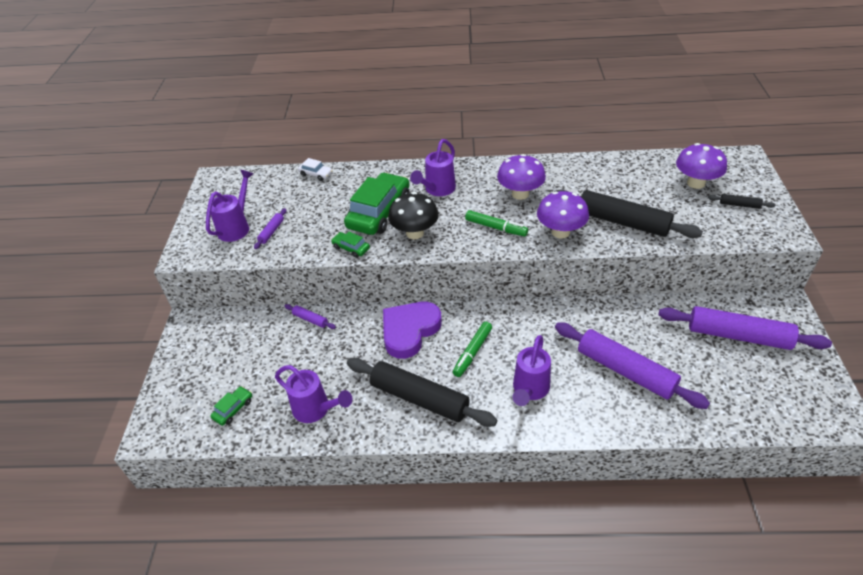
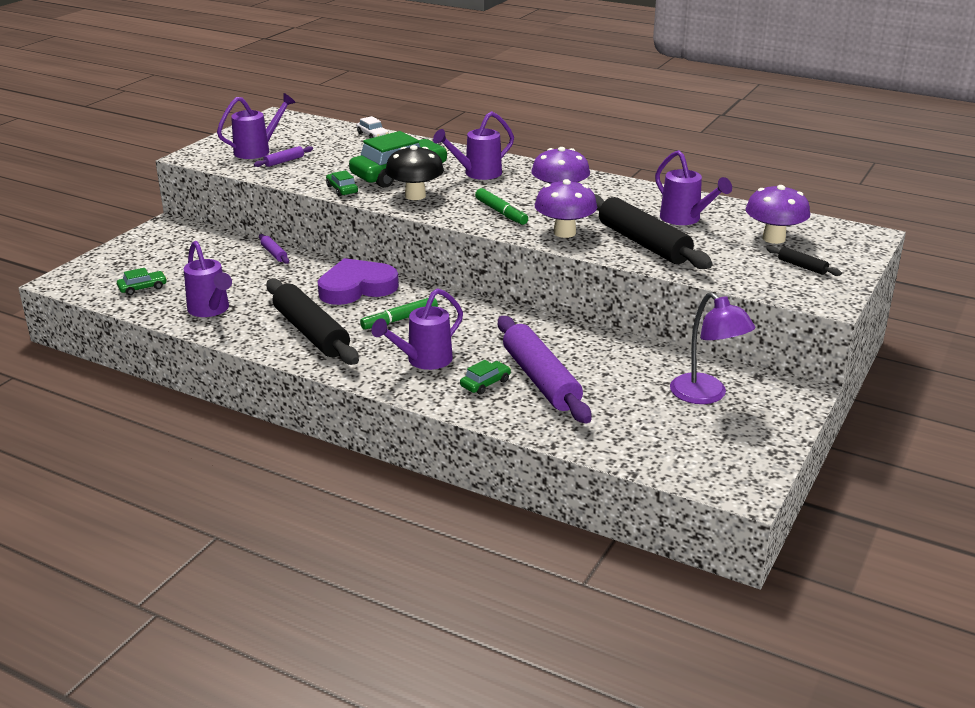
camera: 25 degrees right, 15 degrees down
(593, 393) = (485, 383): none -> green car
(624, 185) = (685, 219): none -> purple watering can
(738, 335) = (706, 395): purple rolling pin -> purple lamp

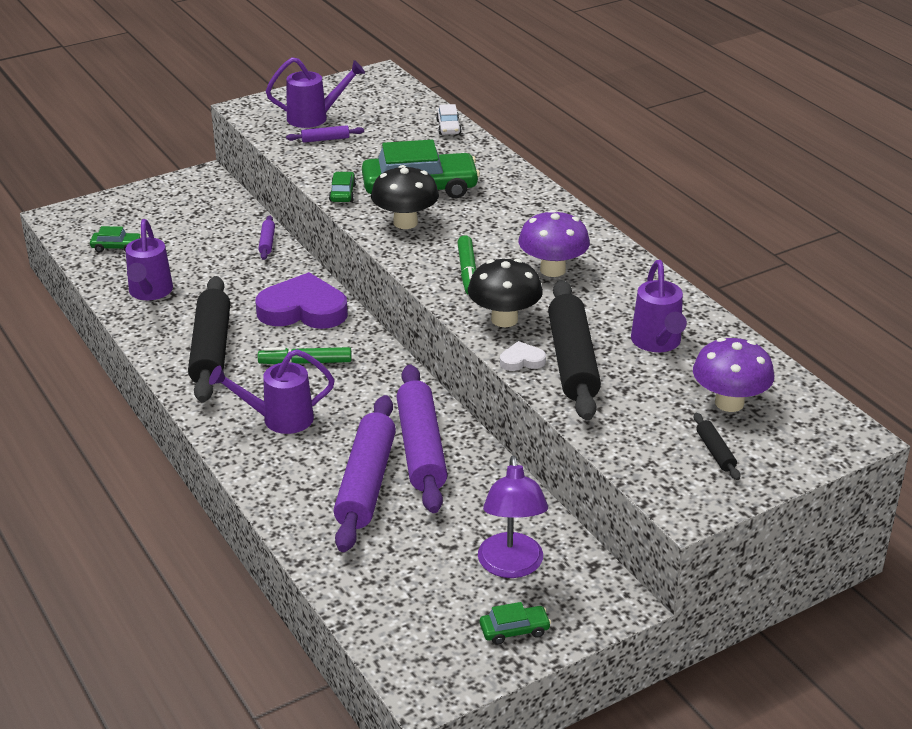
camera: 30 degrees right, 5 degrees up
(477, 174) = (500, 211): purple watering can -> none
(485, 383) = (309, 467): green car -> green car (514, 630)
(554, 346) = (420, 448): none -> purple rolling pin
(564, 232) = (504, 319): purple mushroom -> black mushroom
(609, 252) = (522, 360): none -> white heart

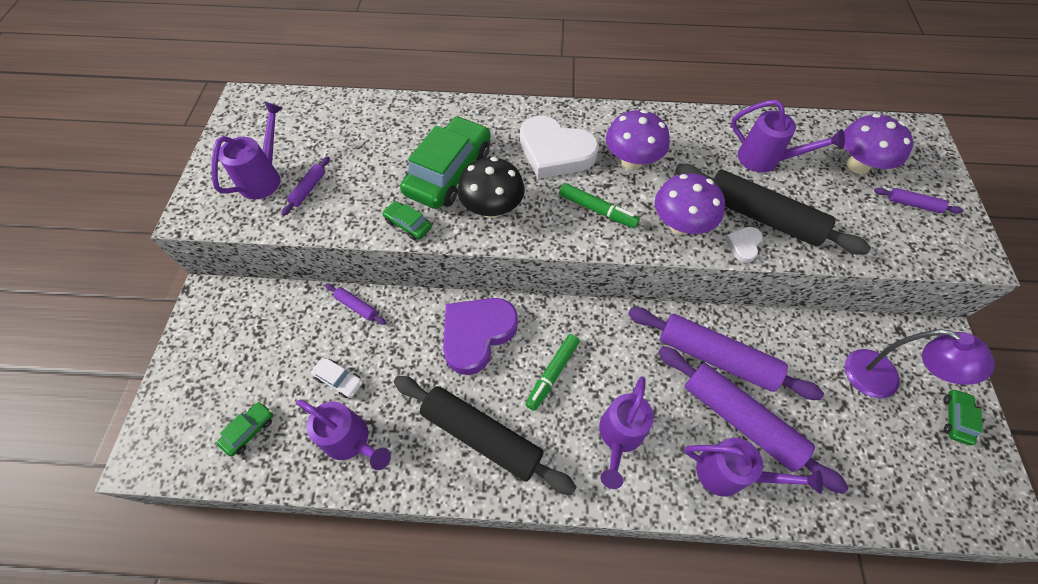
camera: 55 degrees left, 25 degrees up
(302, 493) = (730, 474): none -> purple watering can
(448, 127) = (374, 106): white car -> white car (339, 380)
(504, 319) = (680, 225): black mushroom -> purple mushroom
(510, 228) = (555, 152): none -> white heart
(715, 452) = (913, 204): black rolling pin -> purple rolling pin

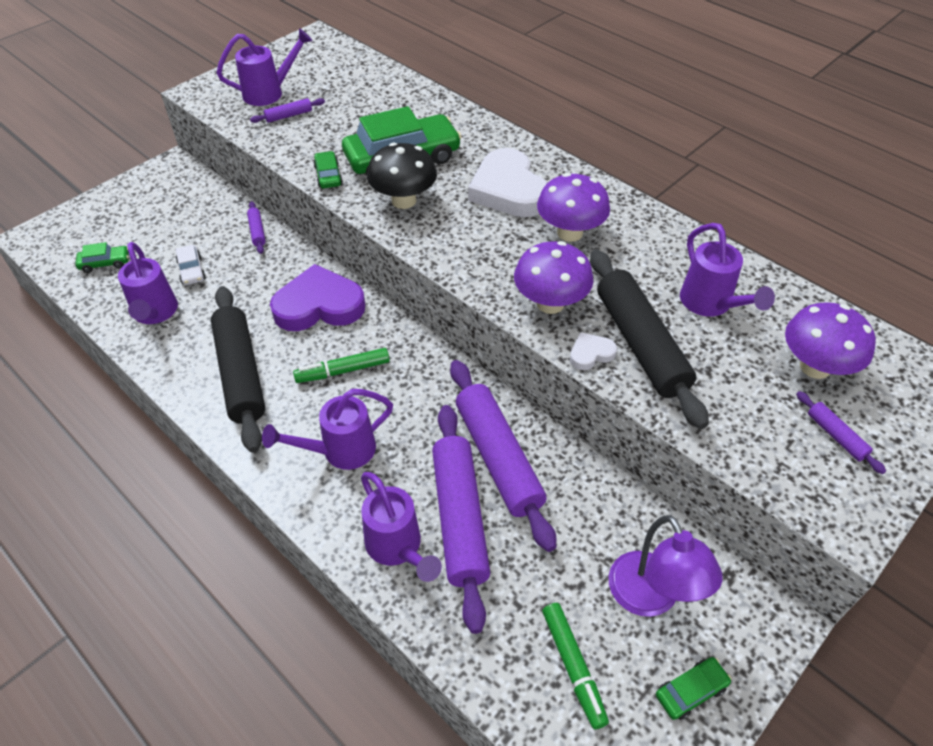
camera: 40 degrees right, 10 degrees down
(597, 210) = (489, 250): green marker -> green marker (573, 667)

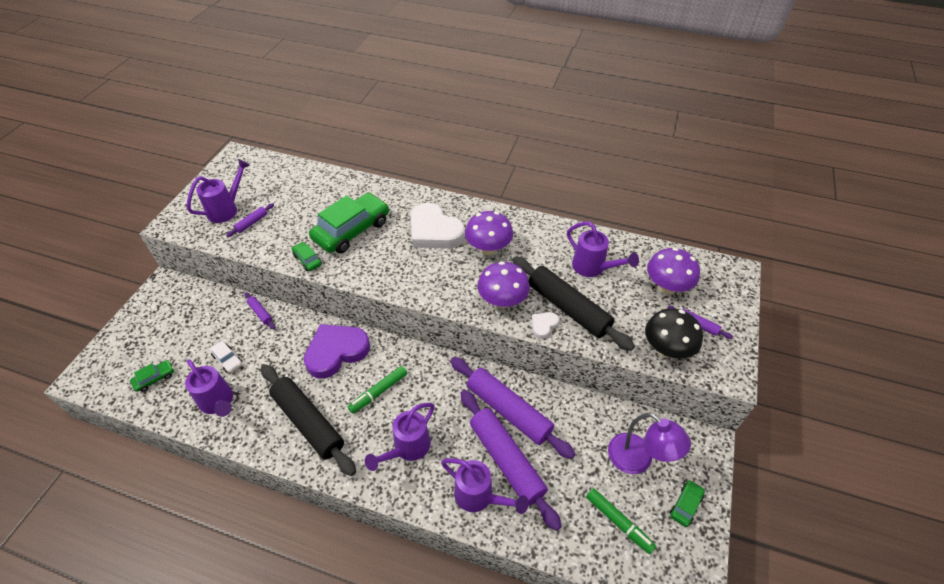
camera: 25 degrees left, 0 degrees up
(404, 201) = (370, 261): black mushroom -> black mushroom (666, 349)

